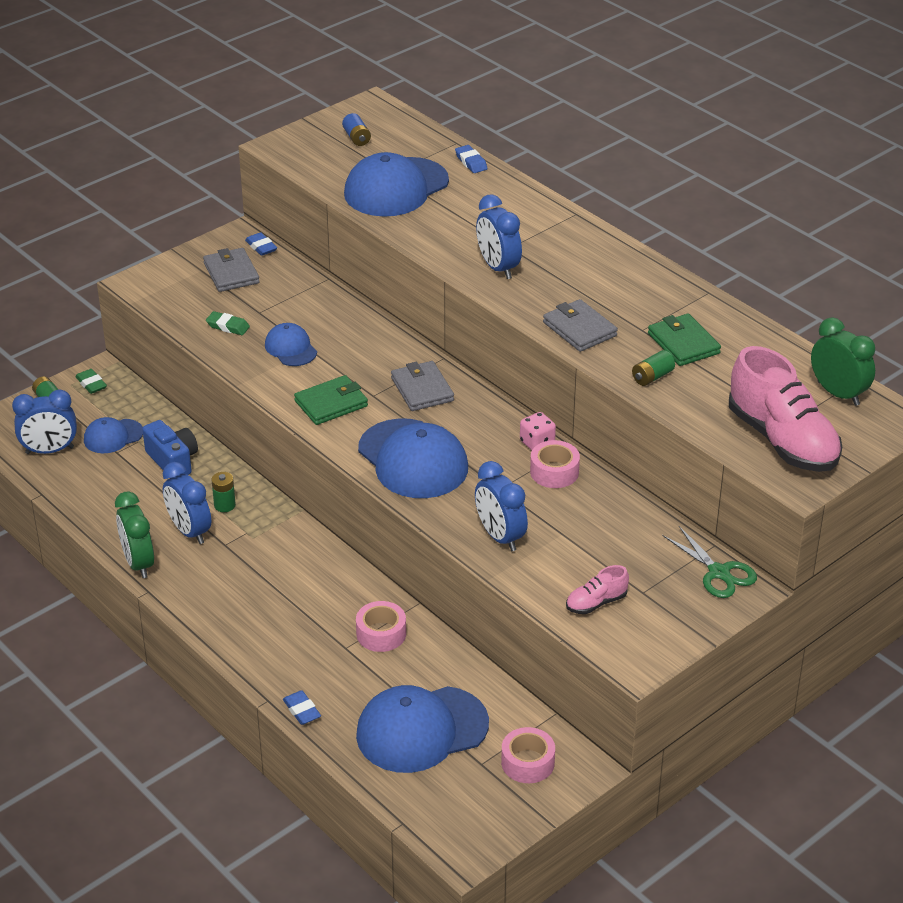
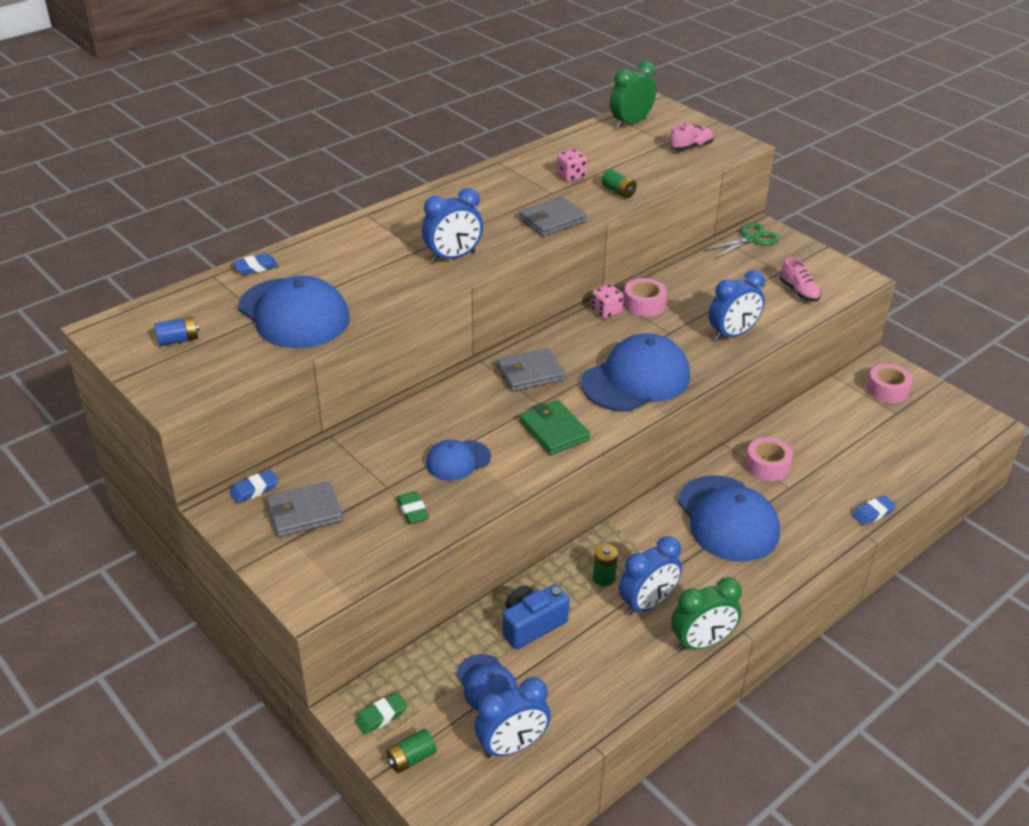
camera: 90 degrees left, 0 degrees up
(49, 450) = (512, 746): blue clock -> blue clock turned 75 degrees clockwise
(228, 326) = (412, 511): green eraser -> green eraser turned 45 degrees counterclockwise
(421, 730) = (872, 443): blue cap -> blue cap (727, 519)
(683, 343) = (571, 176): green wallet -> pink dice
(782, 440) = (691, 147): pink shoe -> pink shoe, size x0.46

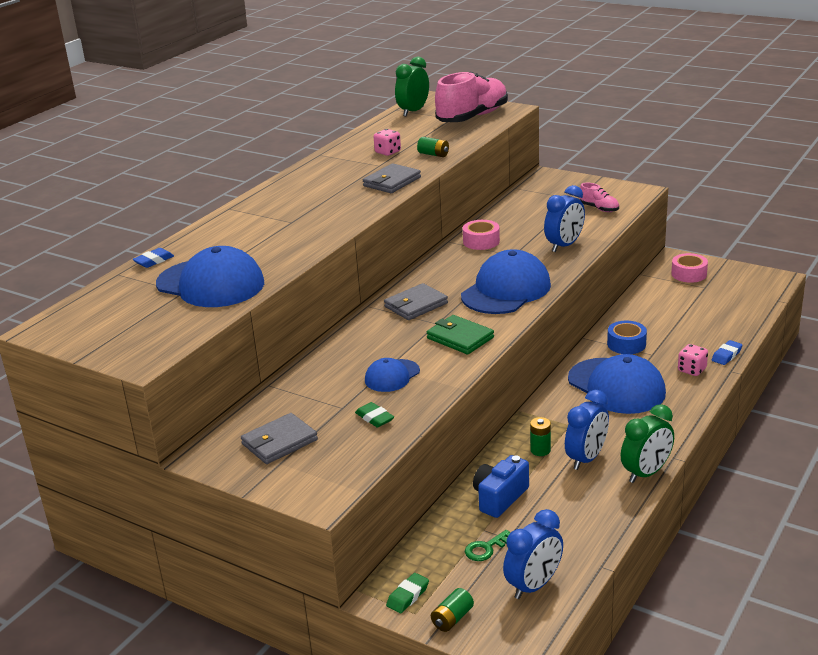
camera: 15 degrees left, 10 degrees down
(178, 340) = (116, 322): blue battery -> none
(254, 490) = (223, 437): blue eraser -> none
(453, 257) = (324, 220): blue clock -> none
(486, 684) = (486, 548): blue cap -> green key
(606, 312) = (453, 252): pink dice -> pink dice (692, 370)
(691, 147) = (472, 117): pink shoe -> pink shoe, size x2.19
(751, 239) = (539, 183): green scissors -> none
(767, 466) = (626, 344): pink tape -> blue tape

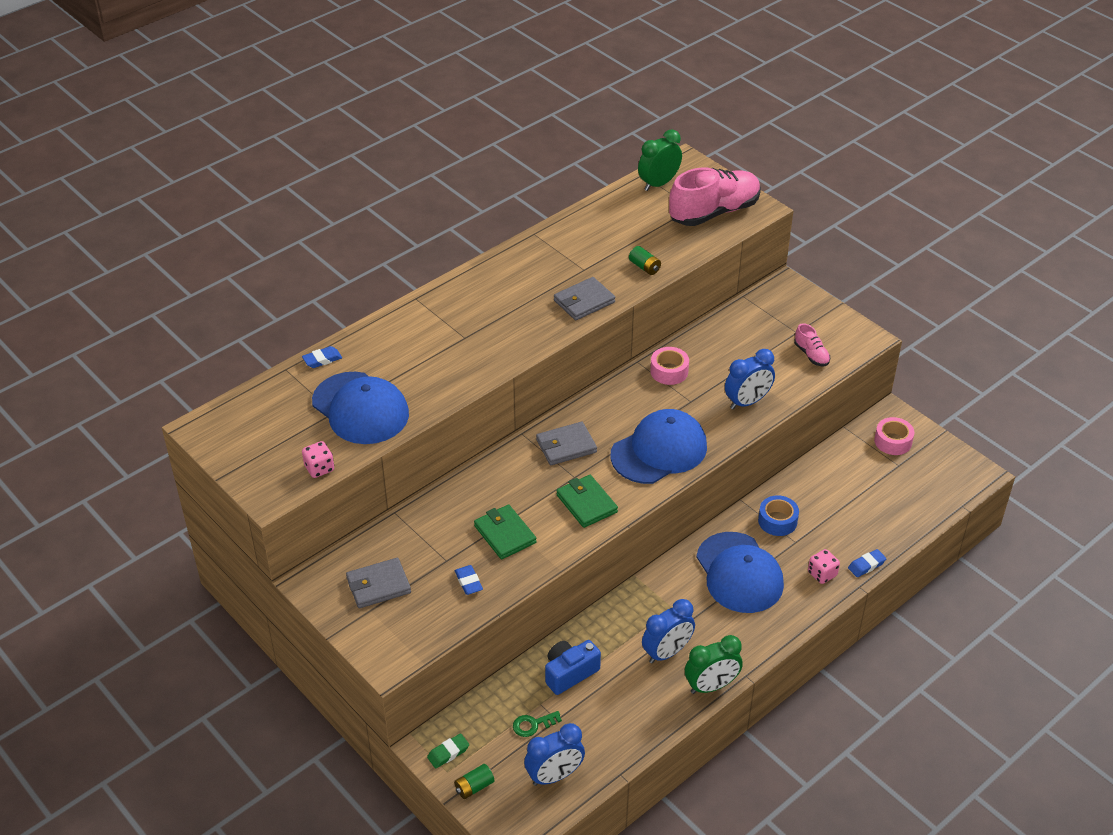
camera: 15 degrees right, 15 degrees up
(374, 418) = (468, 582): green eraser -> blue eraser
(388, 152) = (601, 250): pink dice -> pink dice (319, 468)
(392, 376) = (505, 534): blue cap -> green wallet
(540, 450) = (631, 630): green battery -> none

